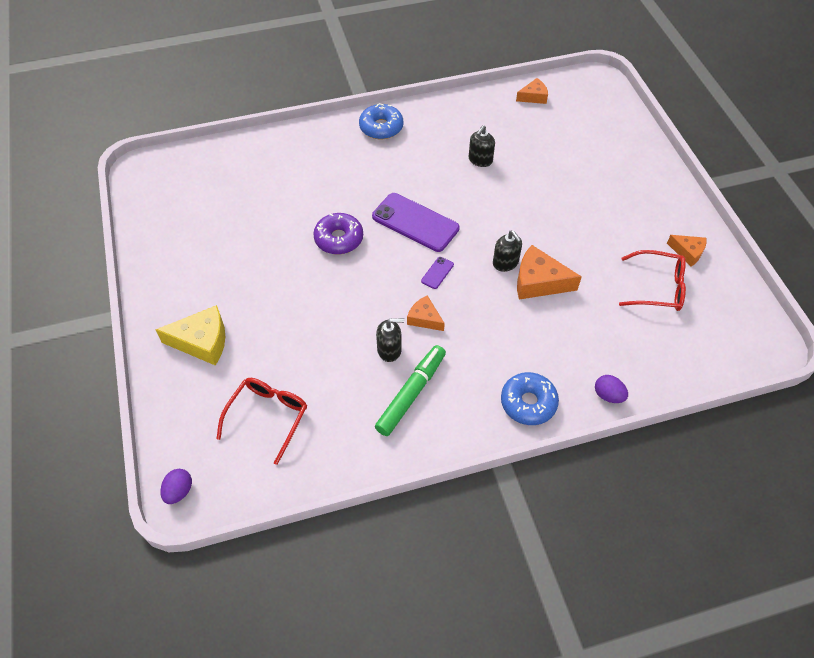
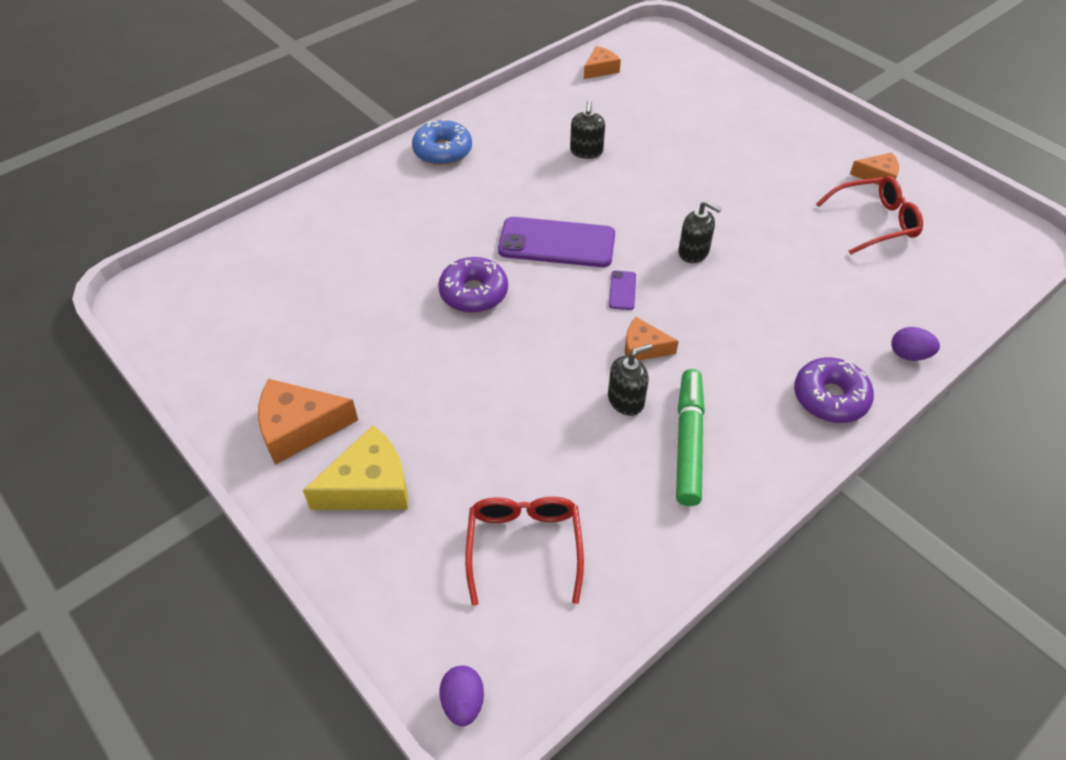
camera: 25 degrees left, 5 degrees down
(528, 403) = (830, 398): blue donut -> purple donut
(539, 282) = (745, 260): orange cheese -> orange cheese (299, 428)

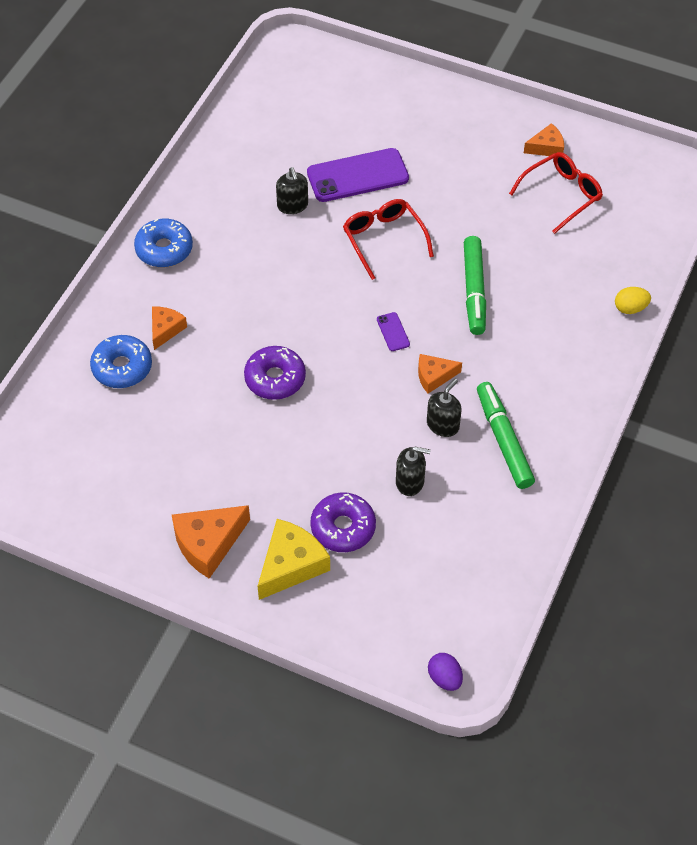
camera: 25 degrees left, 5 degrees up
(335, 234) = (122, 367): none -> blue donut
(524, 546) = (428, 562): red glasses -> red glasses (383, 239)
(557, 243) = (317, 307): purple phone -> purple phone (357, 176)
(600, 69) = (257, 108): orange cheese -> orange cheese (165, 329)
(693, 252) = (432, 275): black soap dispenser -> black soap dispenser (410, 482)
(732, 280) = (474, 290): none -> green marker
(830, 398) = (588, 366): purple donut -> purple donut (343, 527)
(909, 355) = (630, 308): purple egg -> yellow egg

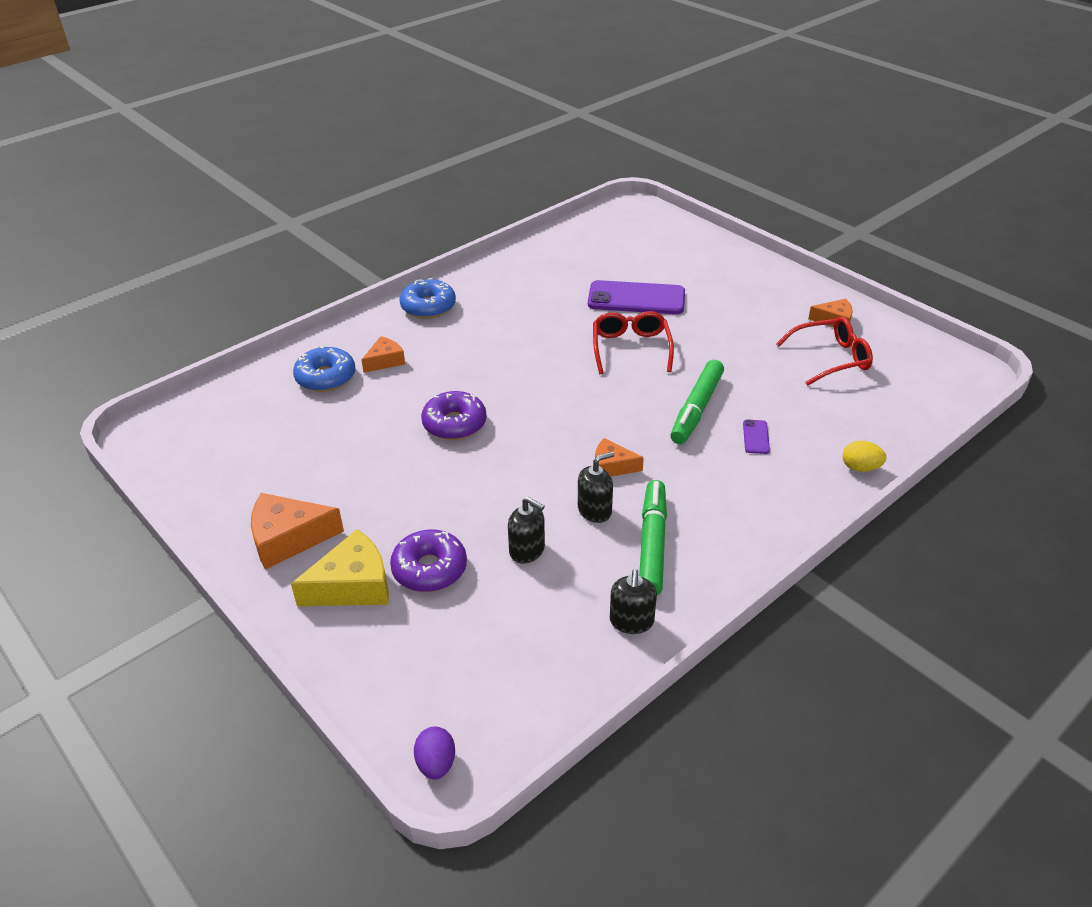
camera: 25 degrees right, 15 degrees down
(292, 205) = (562, 305): black soap dispenser -> black soap dispenser (631, 621)
(393, 332) = (593, 419): purple phone -> purple phone (756, 437)

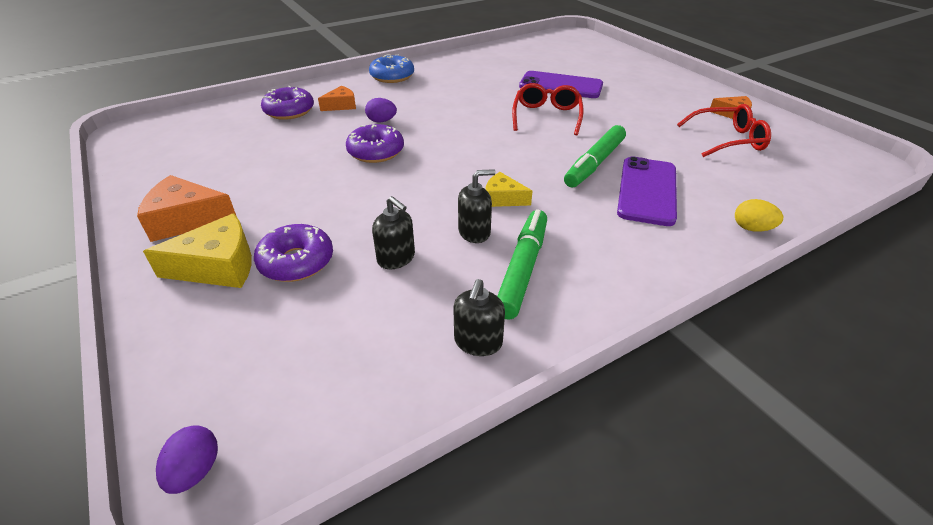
camera: 10 degrees right, 0 degrees up
(326, 377) = (289, 111): blue donut -> purple donut
(443, 379) = (381, 121): none -> purple egg
(612, 466) = (503, 198): orange cheese -> yellow cheese
(756, 437) = (647, 191): purple phone -> purple phone, size x2.32

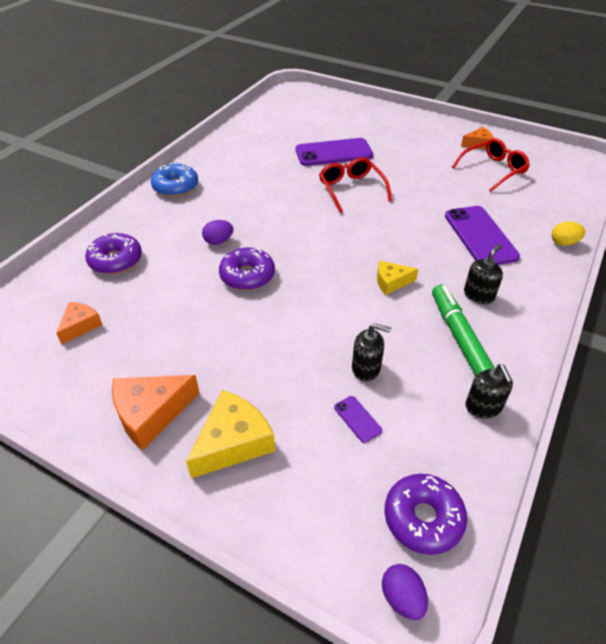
camera: 30 degrees left, 5 degrees up
(296, 262) = (294, 407): purple donut -> purple donut (423, 518)
(339, 295) = (357, 419): none -> purple phone
(341, 105) = (161, 236): orange cheese -> orange cheese (80, 326)
(474, 232) = (399, 321): black soap dispenser -> black soap dispenser (478, 295)
(594, 163) = (426, 224): green marker -> none

